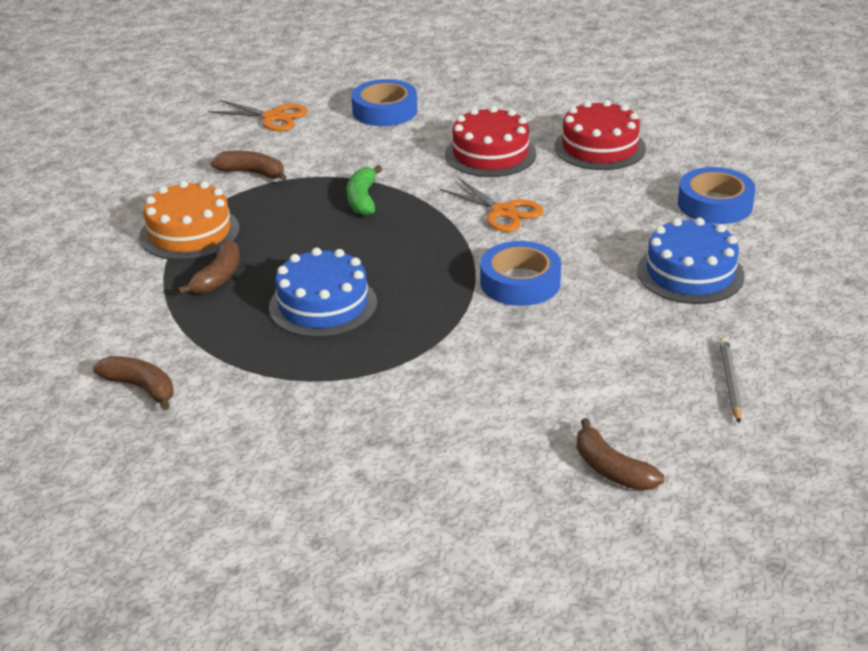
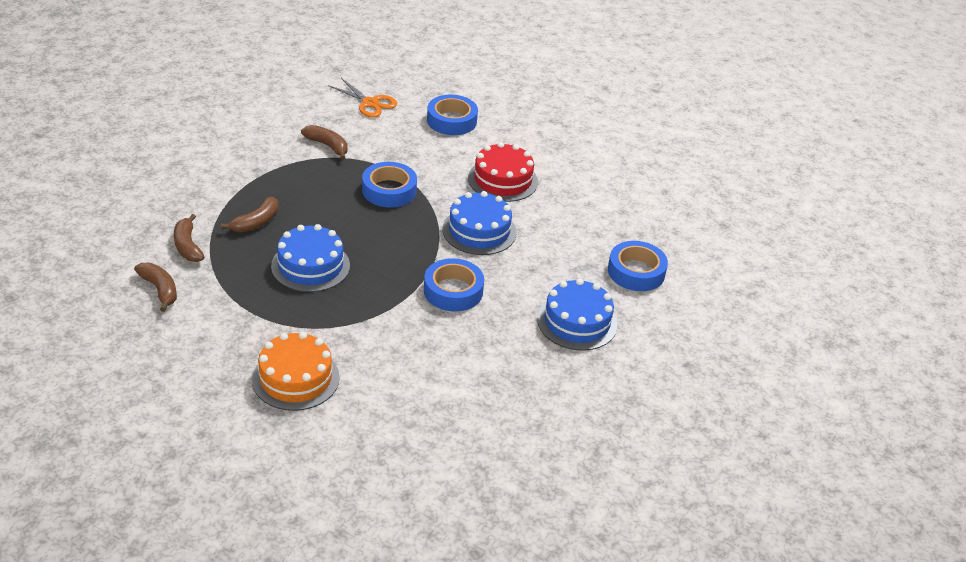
camera: 15 degrees right, 5 degrees up
(189, 232) = (258, 181): orange cake -> orange cake (295, 378)
(362, 199) = (389, 190): green banana -> blue tape
(503, 212) = (479, 231): orange scissors -> blue cake
(600, 147) = (586, 198): red cake -> none
(611, 469) = (418, 450): brown banana -> brown banana (187, 246)
(730, 382) = (543, 414): grey pencil -> none

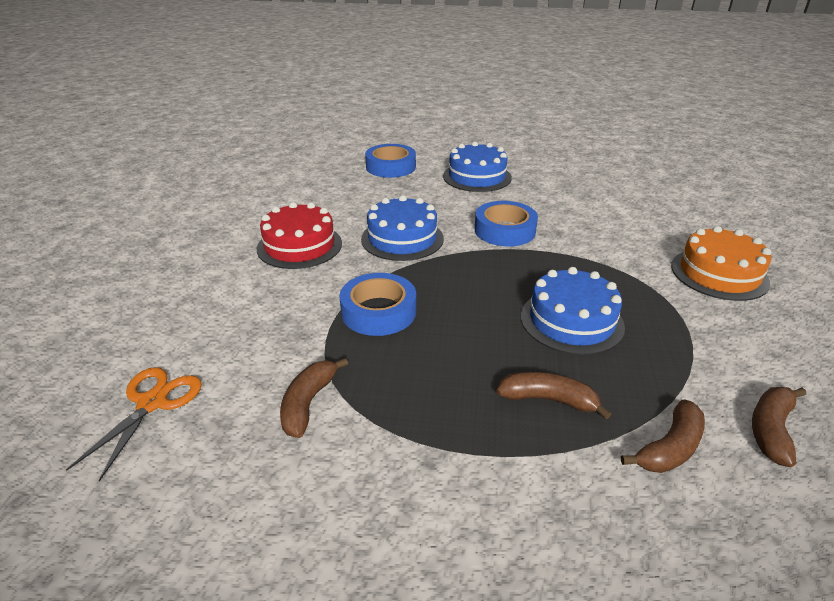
camera: 110 degrees left, 5 degrees down
(451, 120) = (180, 310): blue tape -> none

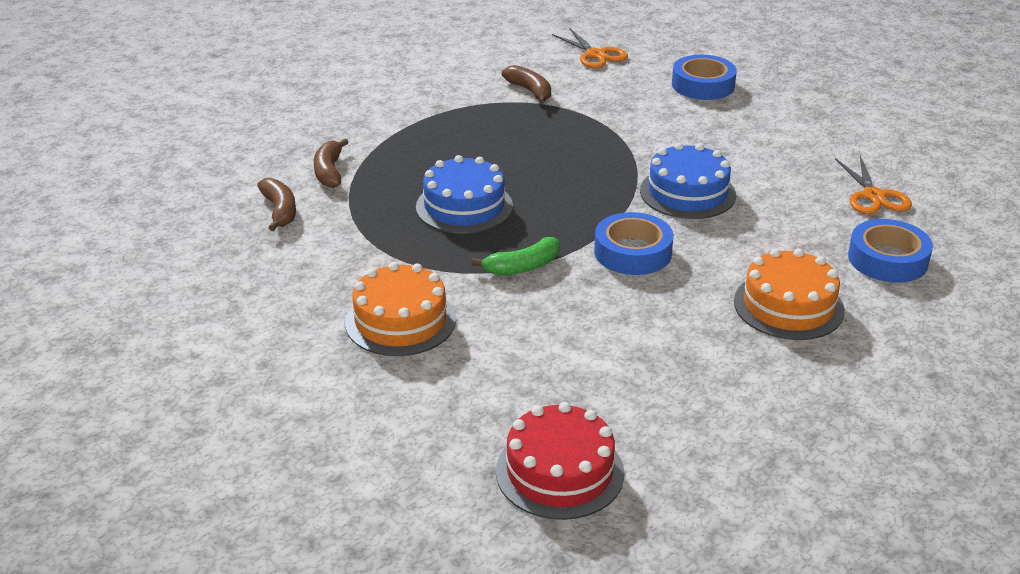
camera: 130 degrees right, 0 degrees up
(299, 246) = (735, 143): red cake -> red cake (559, 472)
(321, 185) = (873, 196): none -> orange scissors
(378, 311) = (588, 141): blue tape -> blue tape (703, 85)
(477, 177) = (788, 306): blue cake -> orange cake
(548, 400) = (417, 157): brown banana -> none
(588, 259) = (523, 267): none -> green banana

